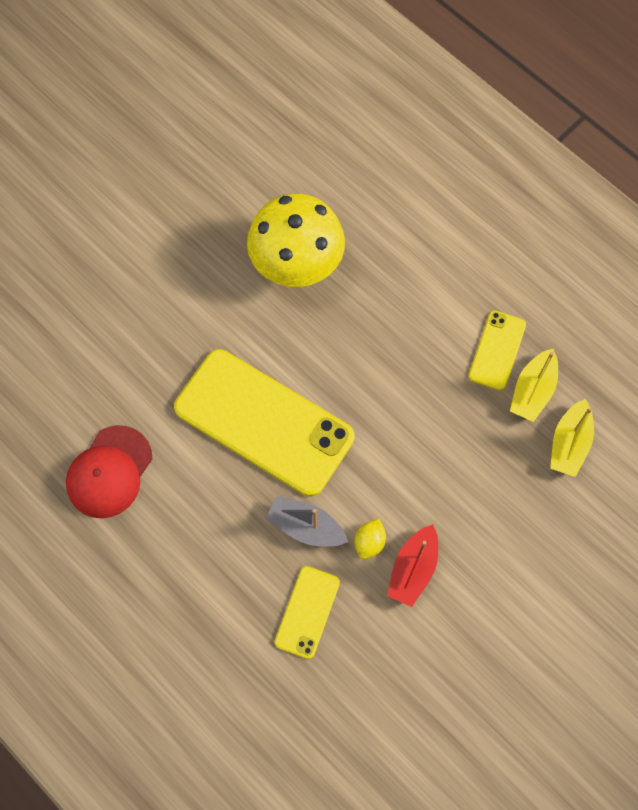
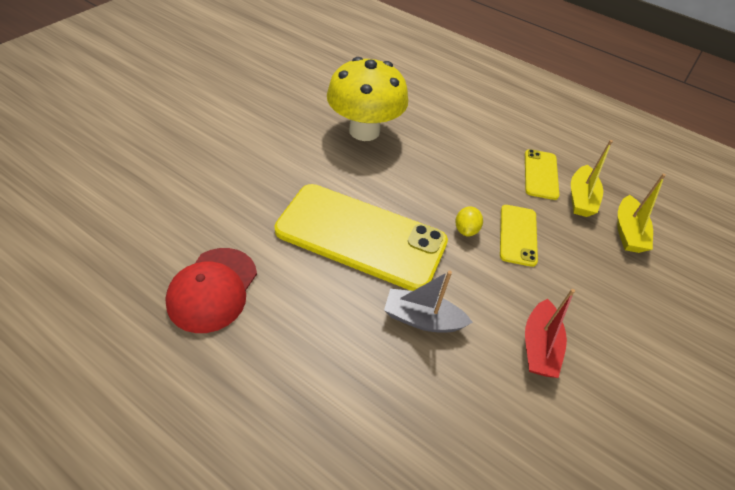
camera: 15 degrees left, 20 degrees down
(307, 612) = (446, 402): yellow phone -> yellow phone (517, 235)
(369, 542) = (488, 326): yellow lemon -> yellow lemon (466, 230)

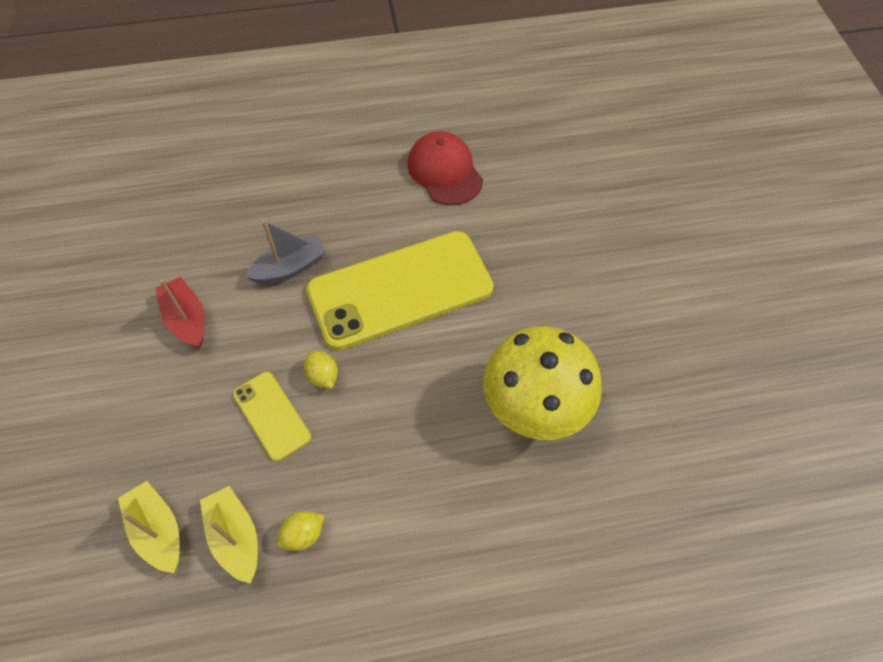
camera: 140 degrees right, 10 degrees up
(541, 174) = (303, 535): yellow phone -> yellow lemon

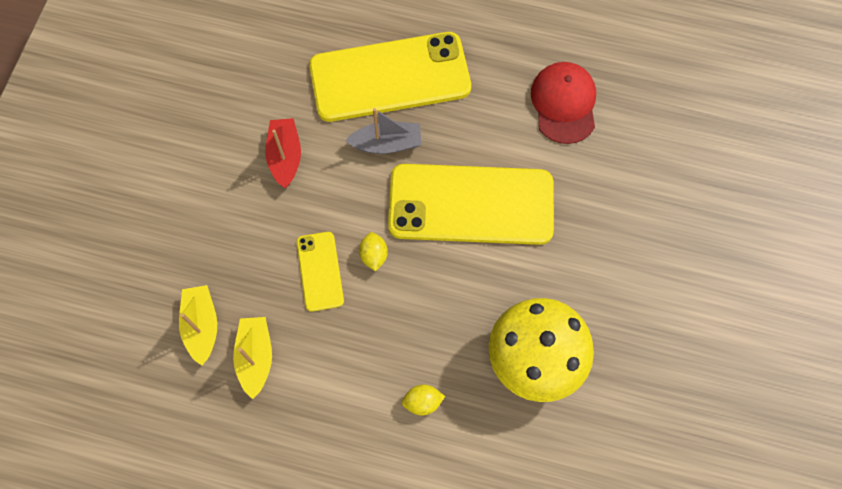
camera: 25 degrees right, 10 degrees up
(266, 209) = (390, 77): none -> yellow phone
(303, 535) = (306, 379): yellow lemon -> yellow lemon (422, 402)

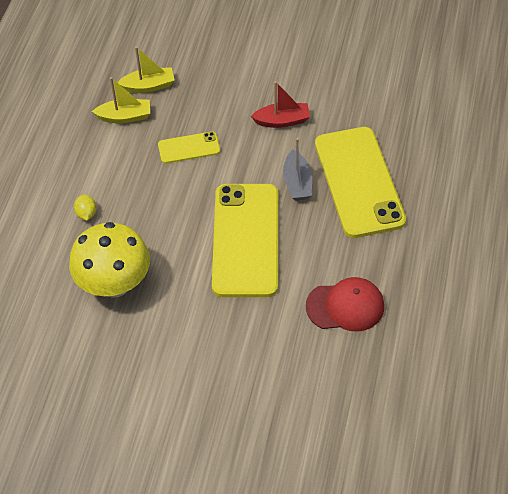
camera: 90 degrees right, 15 degrees down
(374, 255) = (201, 179): yellow lemon -> none

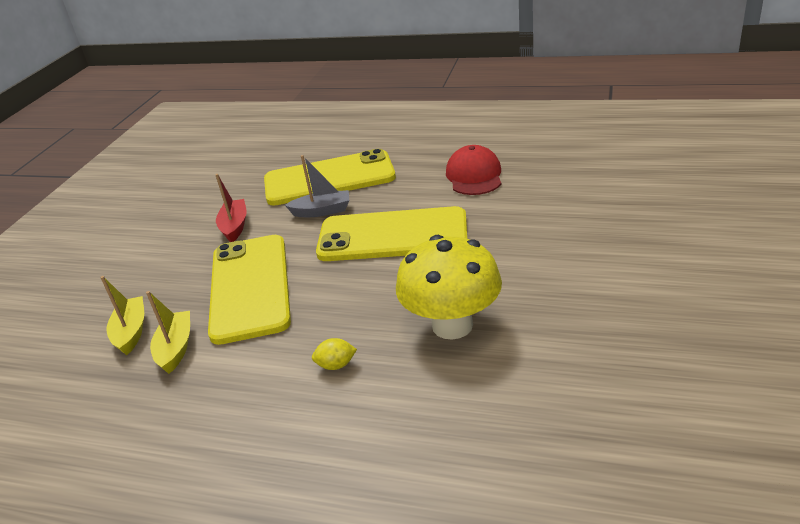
camera: 85 degrees left, 20 degrees down
(189, 148) = (250, 287): yellow phone -> yellow phone, size x2.11

